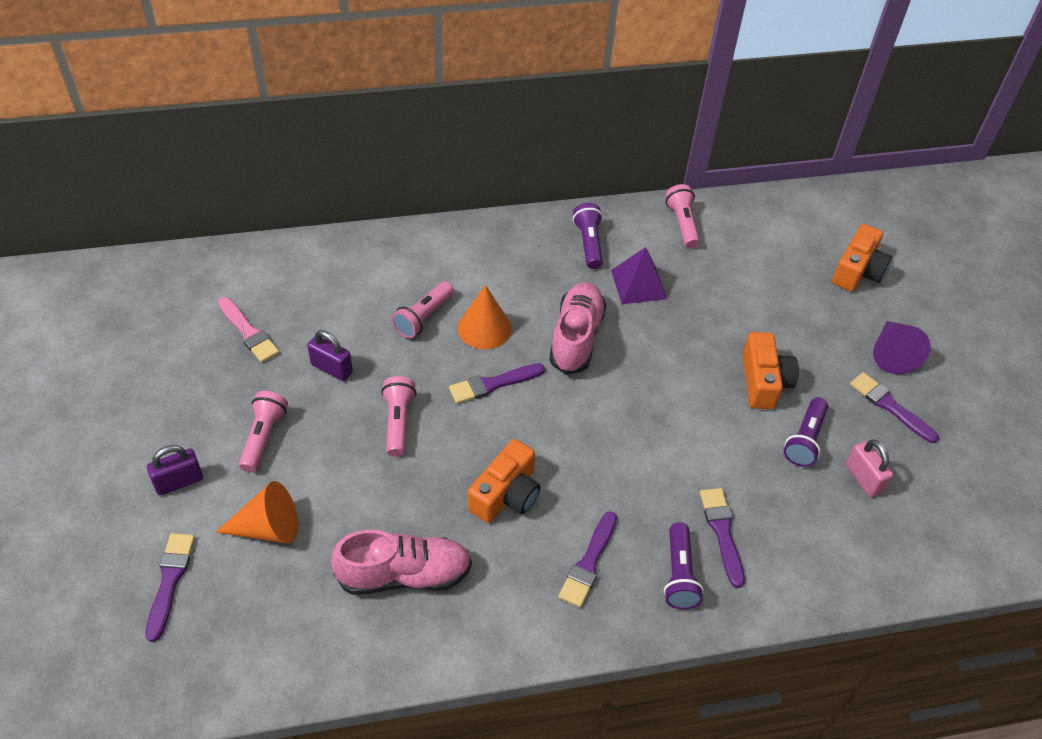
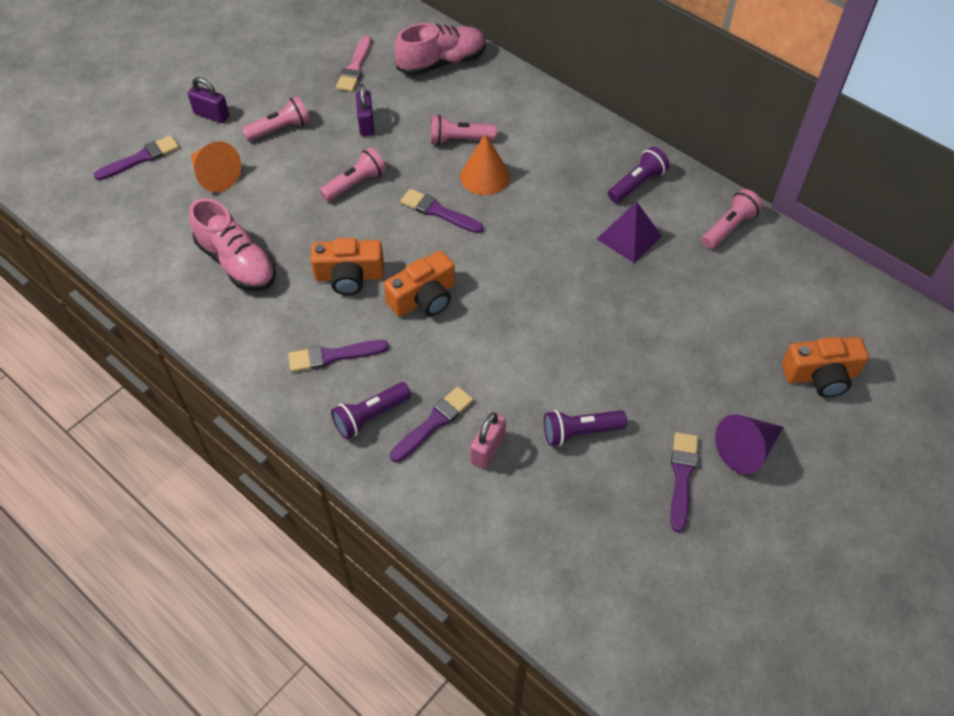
camera: 55 degrees right, 5 degrees up
(576, 337) = (532, 231): pink shoe -> pink shoe (442, 63)
(763, 382) = (614, 372): orange camera -> orange camera (424, 298)
(863, 478) = (580, 494): pink padlock -> pink padlock (488, 449)

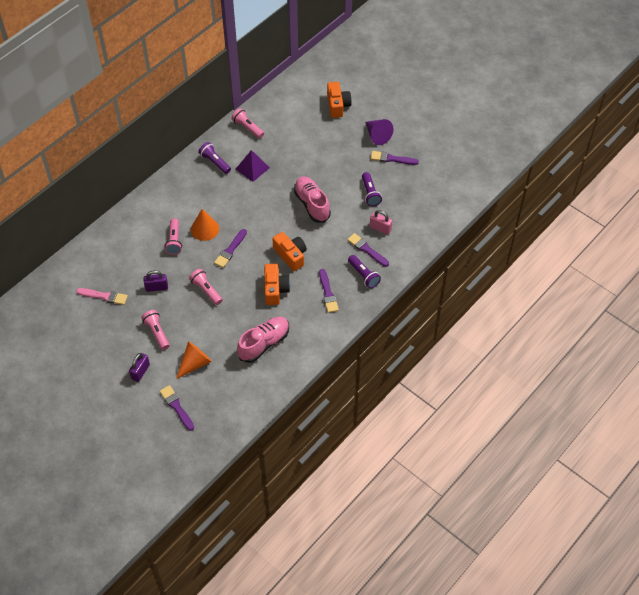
camera: 90 degrees left, 0 degrees up
(442, 63) = (106, 250): pink shoe -> pink shoe (312, 204)

